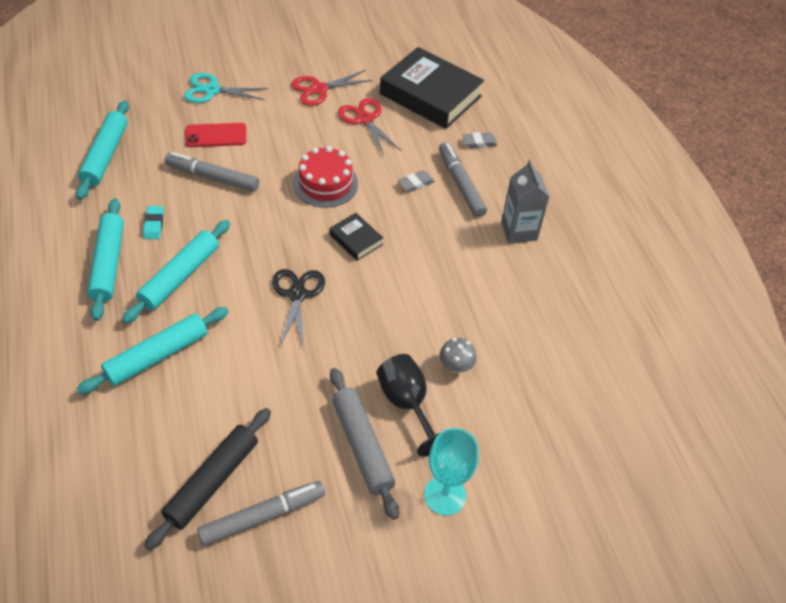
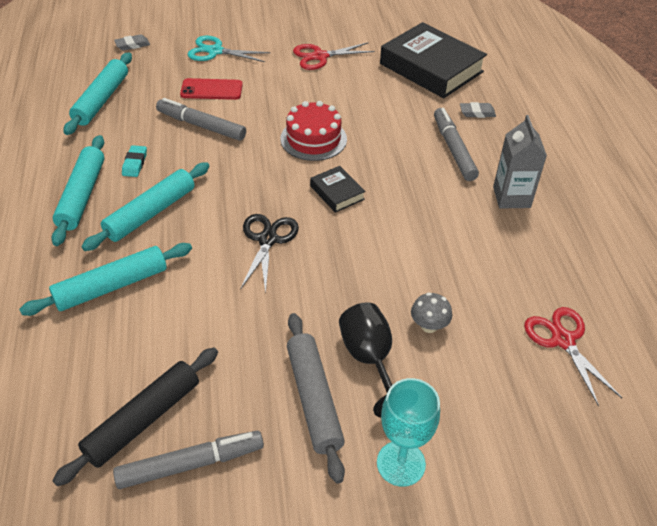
camera: 10 degrees right, 5 degrees down
(365, 119) = (362, 85): red scissors -> red scissors (563, 340)
(416, 183) = (406, 145): grey eraser -> grey eraser (132, 45)

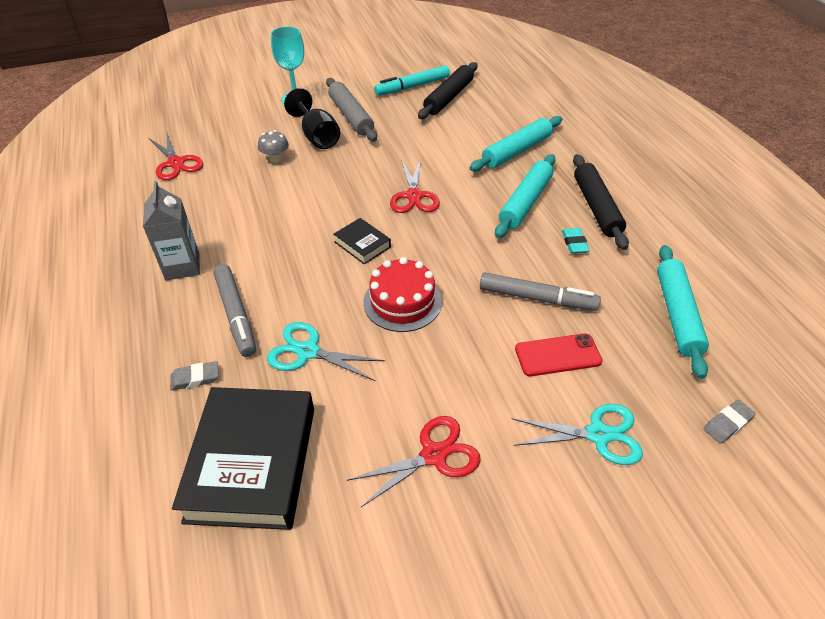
camera: 170 degrees right, 0 degrees up
(82, 196) = (596, 207): turquoise rolling pin -> black rolling pin
(190, 464) = (412, 87): grey marker -> turquoise marker
(267, 240) = (414, 196): black scissors -> red scissors
(394, 117) = (308, 352): none -> turquoise scissors
(431, 68) = (252, 463): black book -> black book turned 60 degrees clockwise

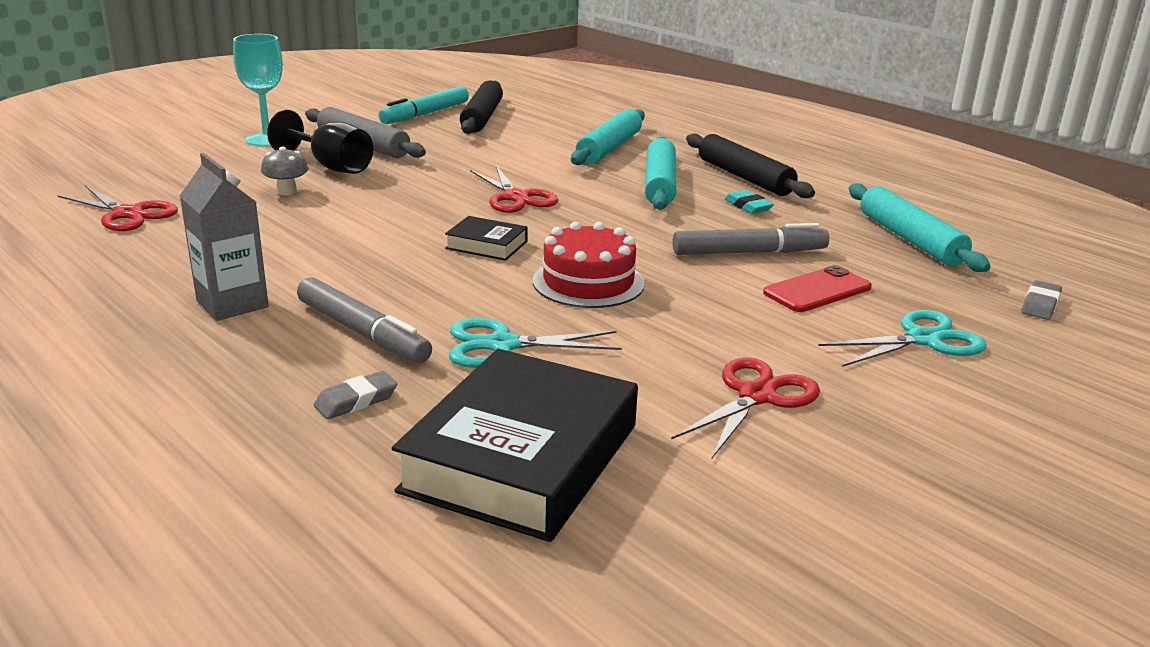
camera: 25 degrees left, 20 degrees down
(252, 463) = (521, 458): black book -> black book turned 45 degrees clockwise

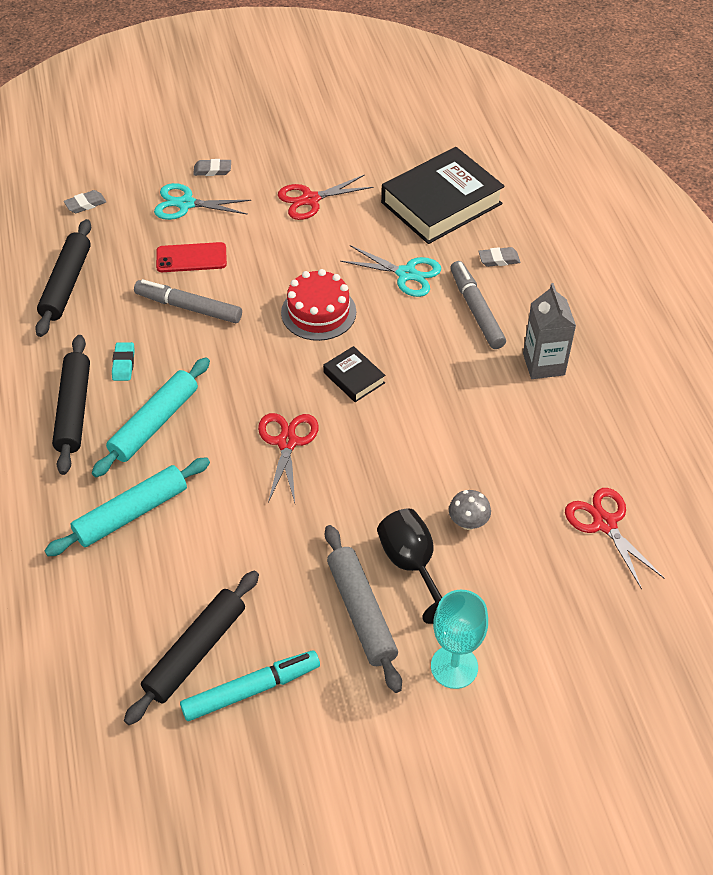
camera: 150 degrees left, 25 degrees up
(910, 239) = (67, 284): turquoise rolling pin -> black rolling pin
(964, 391) = (212, 170): none -> grey eraser

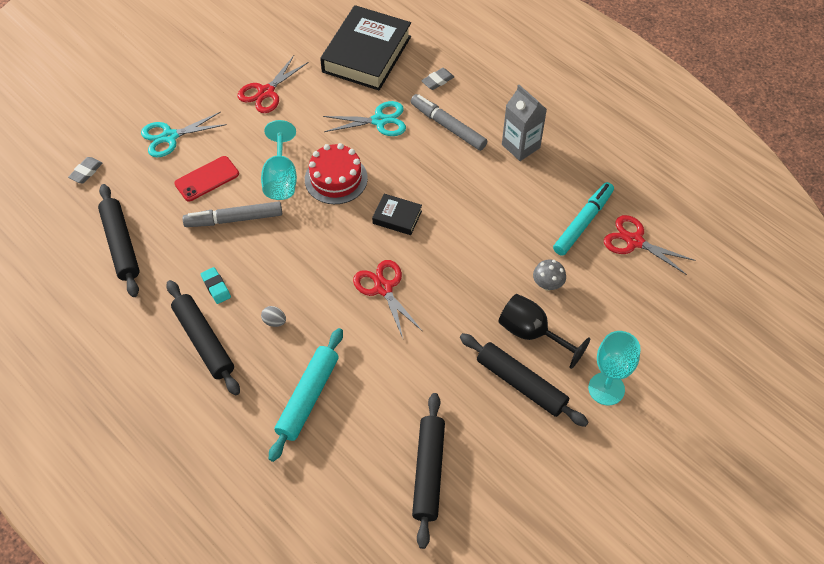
camera: 30 degrees left, 5 degrees up
(154, 423) = (274, 321): turquoise rolling pin -> grey egg
(212, 170) = (171, 100): grey eraser -> none
(251, 690) = (486, 477): turquoise marker -> turquoise marker (583, 222)
(263, 288) = (280, 178): none -> turquoise goblet
(361, 612) = (521, 384): grey rolling pin -> black rolling pin

